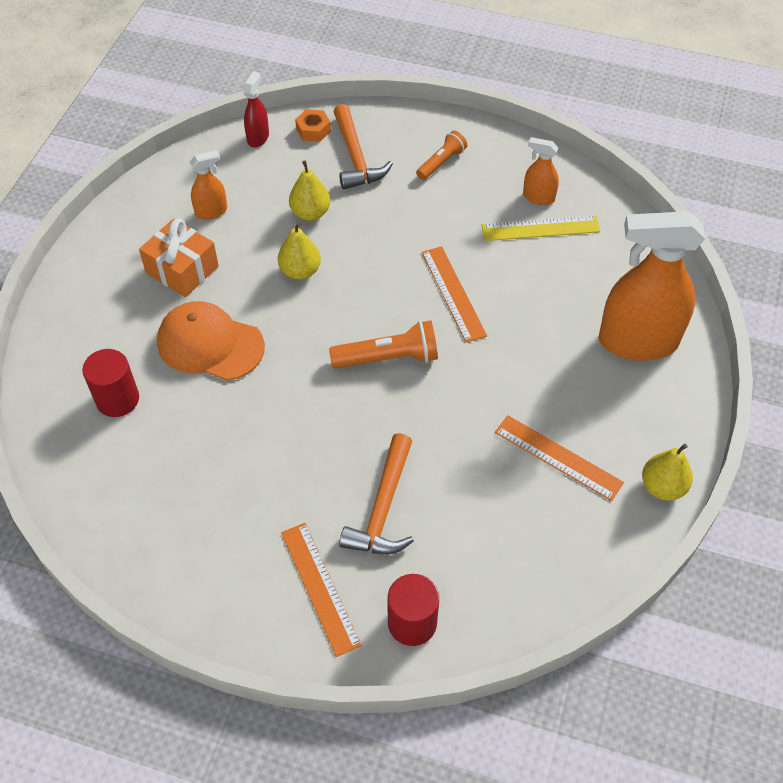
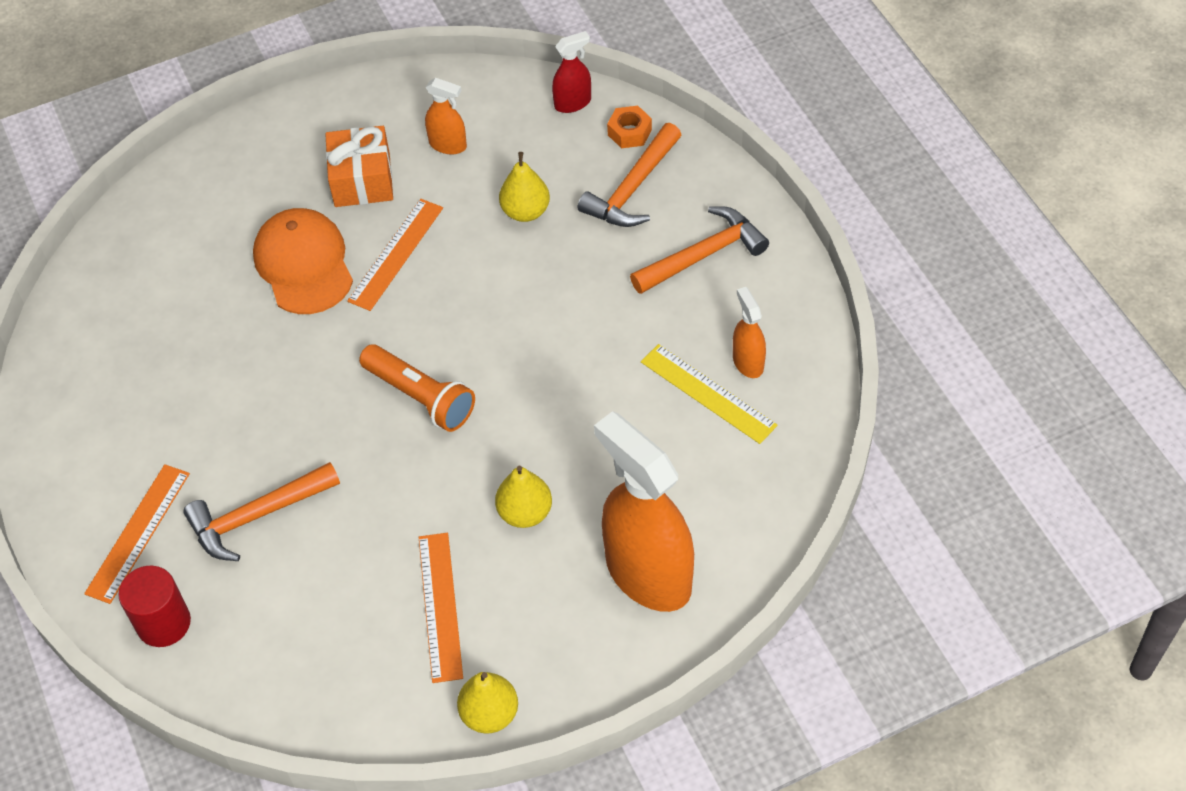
camera: 50 degrees right, 0 degrees up
(117, 399) = (186, 253): red cylinder -> none
(300, 271) = (450, 259): yellow pear -> yellow pear (525, 513)
(441, 162) = (703, 255): orange flashlight -> orange hammer
(453, 293) = (548, 387): orange ruler -> orange ruler (396, 254)

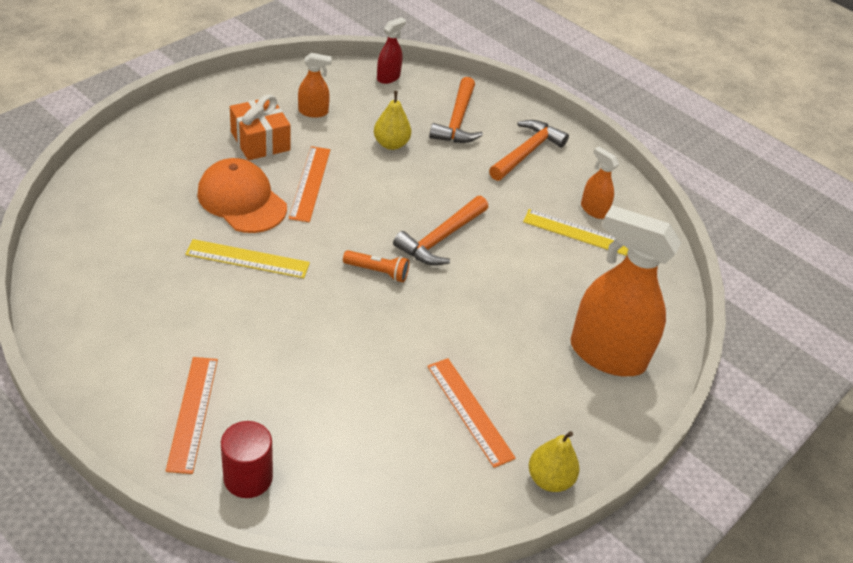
camera: 30 degrees left, 10 degrees down
(257, 516) = (290, 379): orange hammer -> orange hammer (441, 238)
(276, 348) = (247, 259): none -> yellow ruler
(420, 397) = (377, 272): orange flashlight -> orange flashlight, size x0.65
(525, 513) = (497, 333): yellow pear -> none
(629, 132) = (436, 89): orange nut -> none

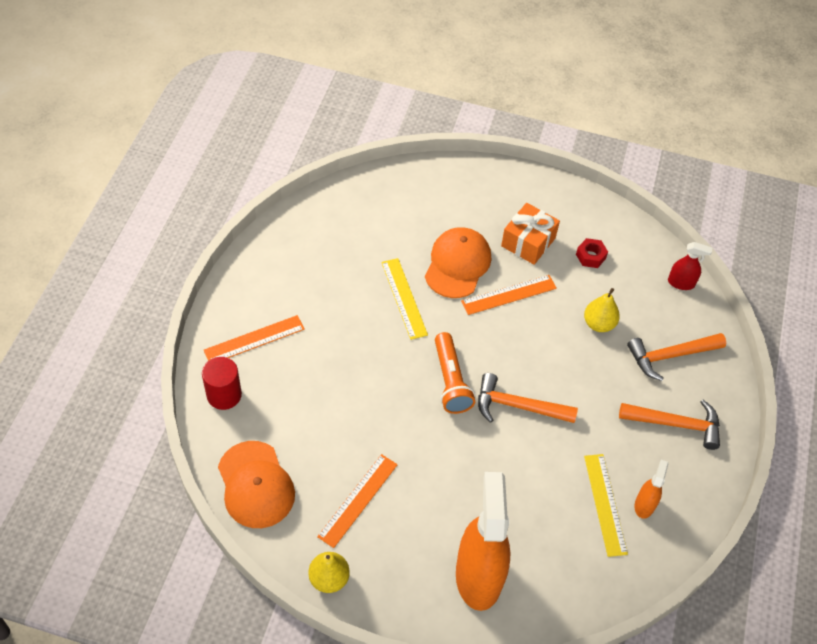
camera: 65 degrees right, 10 degrees up
(313, 112) = (590, 256): orange spray bottle -> red nut
(377, 272) = (450, 381): orange flashlight -> orange flashlight, size x1.54
(393, 498) = (255, 485): none -> orange cap

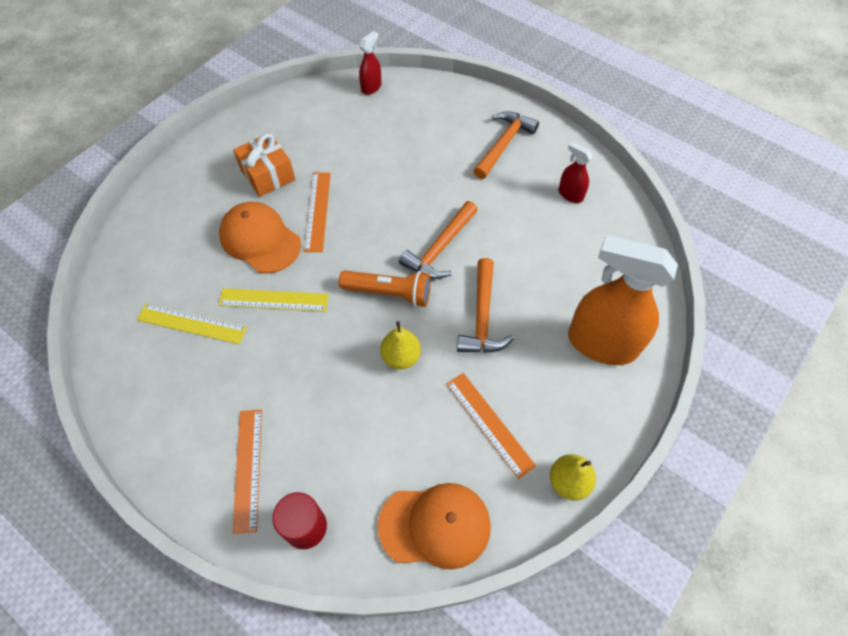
camera: 65 degrees left, 5 degrees up
(590, 256) = (310, 135): red nut -> none
(598, 324) = (383, 157): yellow pear -> yellow pear (401, 357)
(605, 504) = (561, 221): yellow ruler -> yellow ruler (192, 323)
(644, 505) = (570, 194): orange spray bottle -> red spray bottle
(670, 356) = (438, 122): orange hammer -> orange hammer (482, 317)

